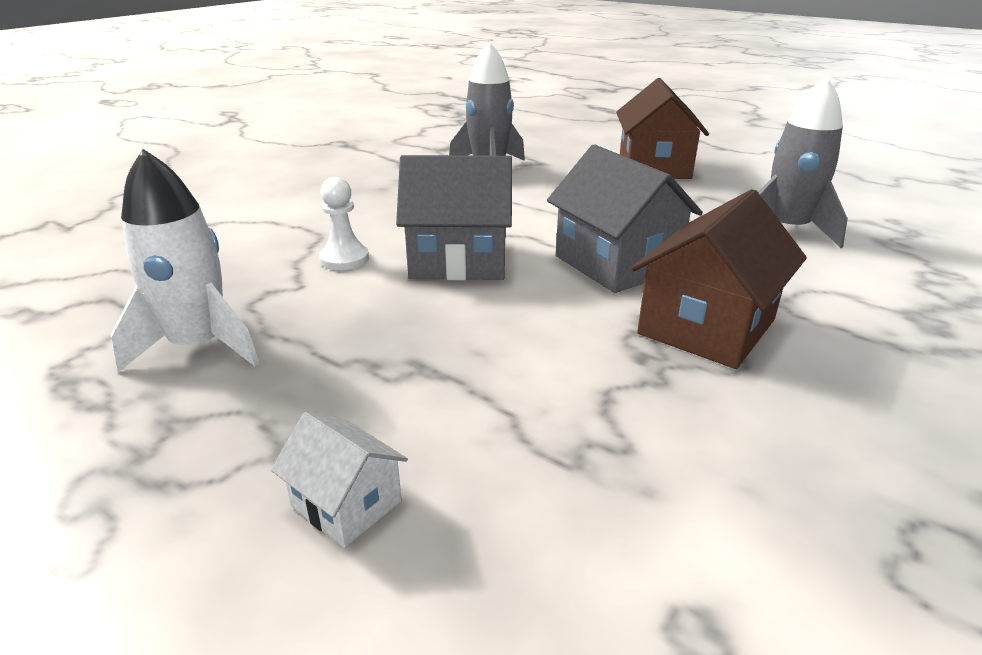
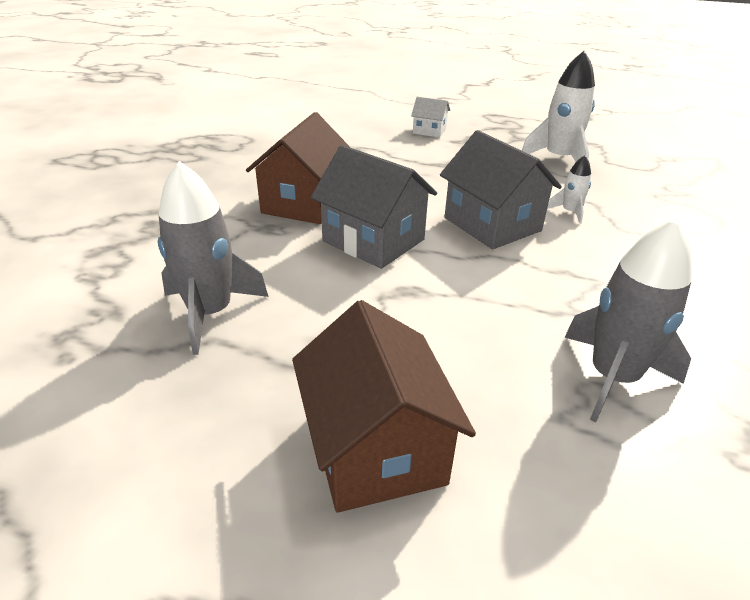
camera: 160 degrees right, 5 degrees up
(344, 259) = (569, 212): white pawn -> white rocket
(458, 260) = (492, 224): grey house -> grey house turned 75 degrees clockwise

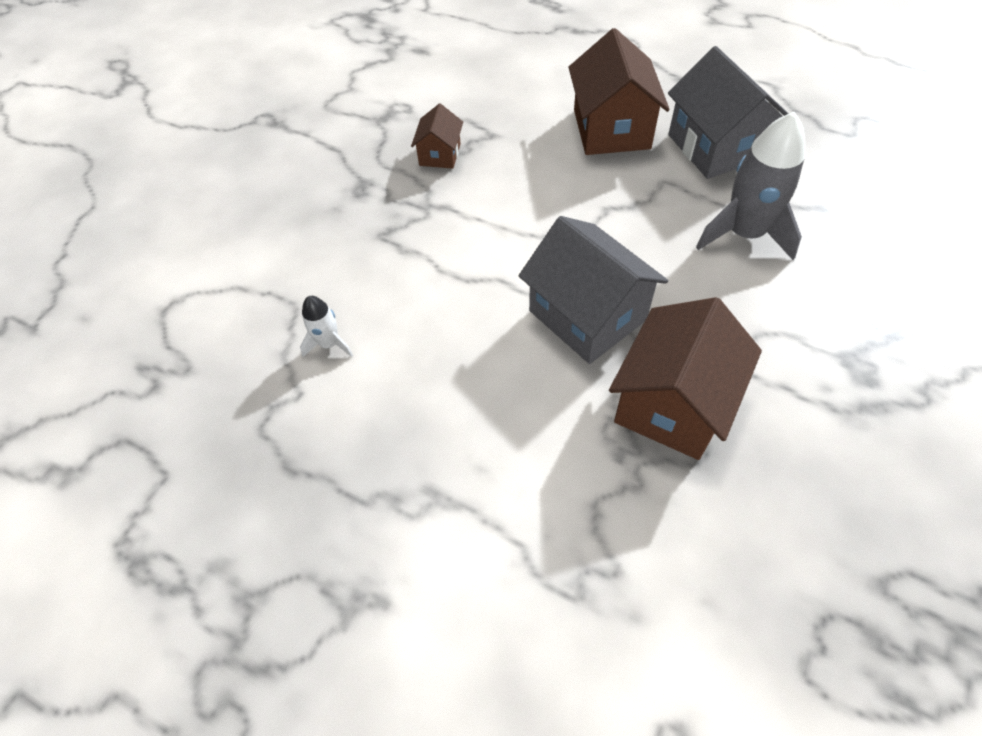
camera: 165 degrees left, 20 degrees up
(429, 131) = (413, 667): white house -> none
(492, 224) = (438, 330): grey house -> grey house (715, 147)
(559, 159) = (235, 496): white rocket -> none
(612, 377) = (440, 154): grey rocket -> brown house

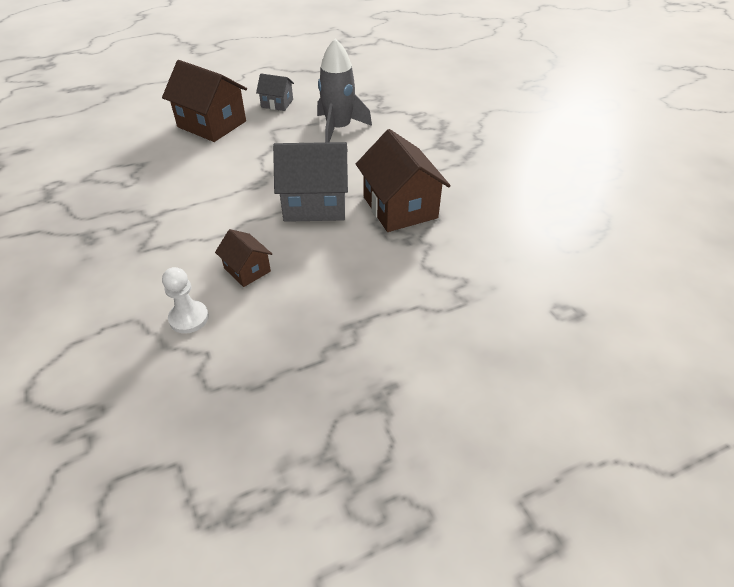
camera: 55 degrees left, 10 degrees down
(329, 344) = (189, 318): white rocket -> white pawn
(440, 154) = (120, 191): brown house -> brown house (247, 270)
(715, 147) = (277, 103): grey house -> grey house, size x0.53

